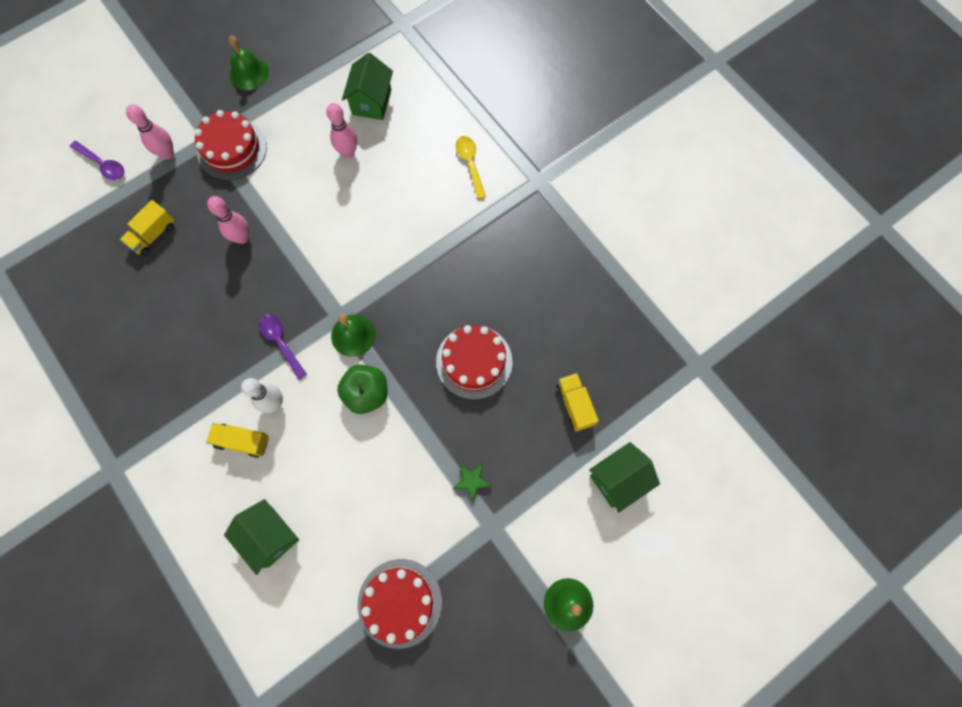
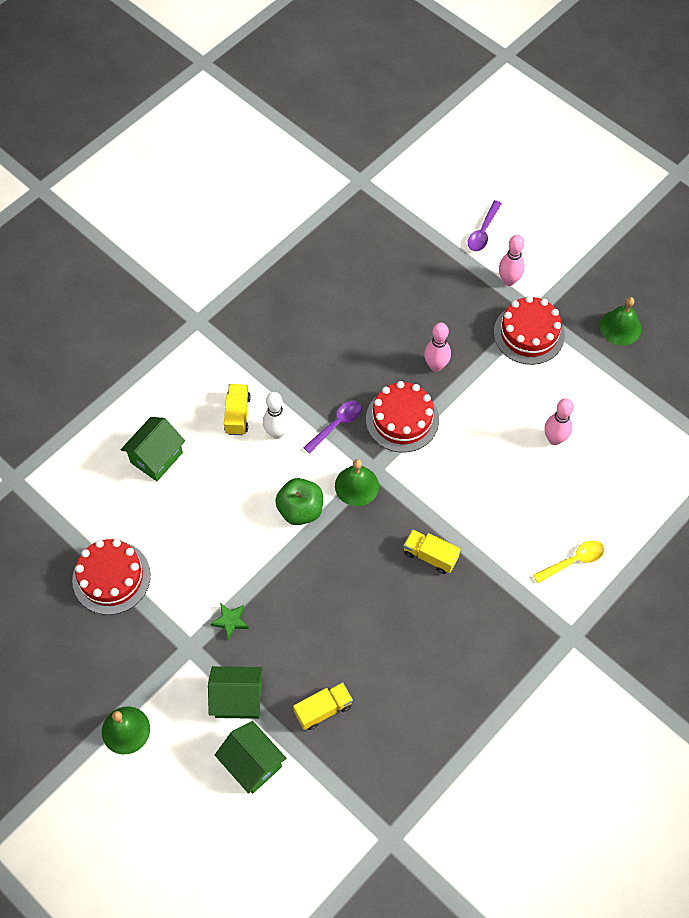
camera: 80 degrees right, 10 degrees down
(153, 235) = (421, 292): yellow truck -> yellow truck (430, 556)
(371, 102) = (621, 449): green house -> green house (238, 699)
(474, 362) = (350, 603): red cake -> red cake (402, 419)

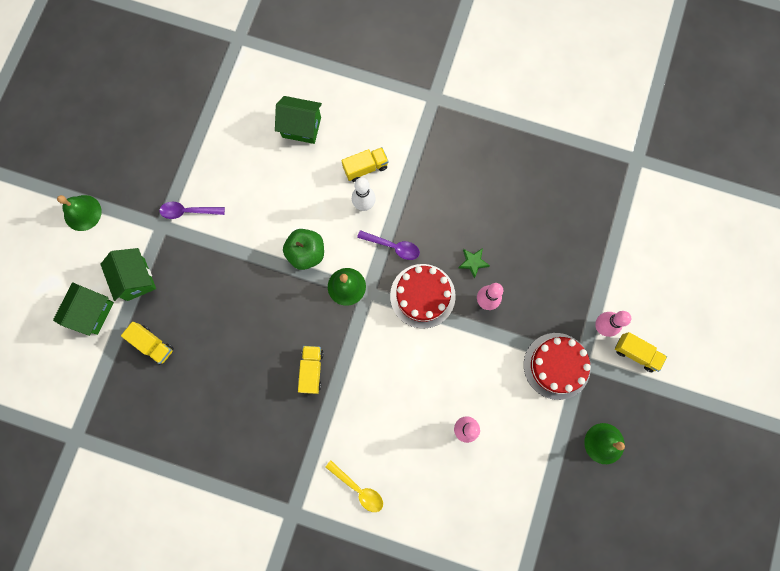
camera: 65 degrees right, 15 degrees up
(111, 577) = (192, 145): red cake -> none
(230, 621) = (193, 245): green star -> green star (473, 262)
(483, 231) = (640, 284): purple spoon -> purple spoon (188, 211)
(547, 264) = (636, 353): none -> yellow truck

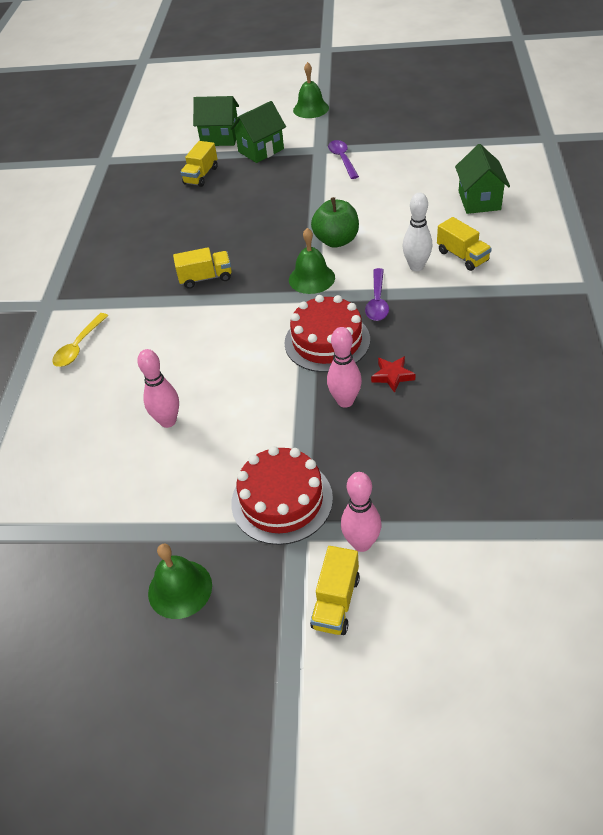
camera: 80 degrees right, 30 degrees down
(473, 262) = (392, 376): green star -> red star

